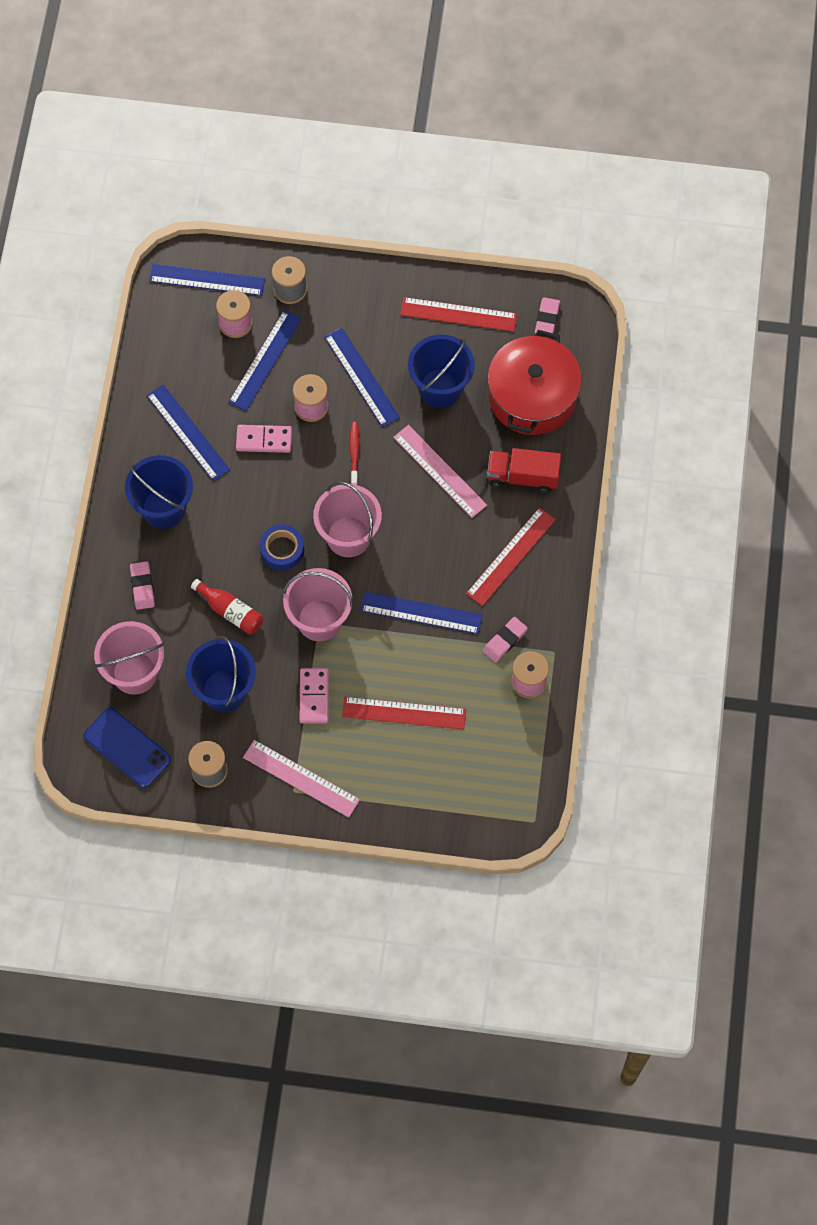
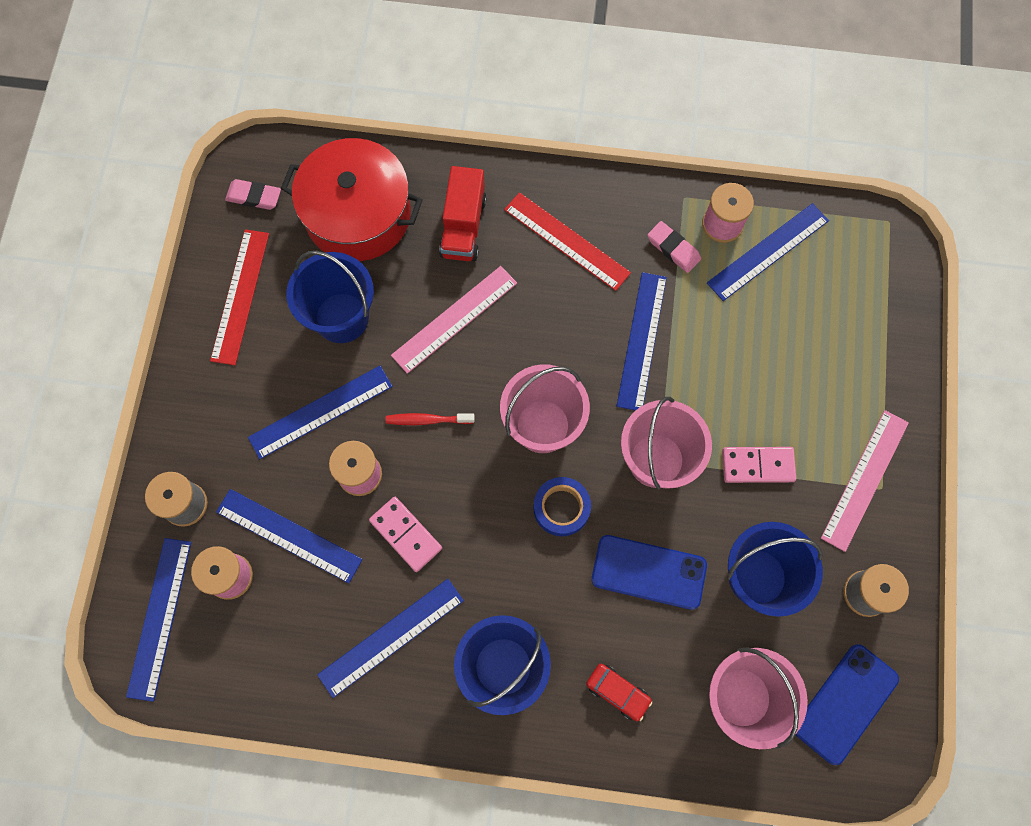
camera: 90 degrees left, 5 degrees up
(142, 587) = (618, 692): pink eraser -> red car
(230, 611) = (648, 572): red bottle -> blue phone
(264, 440) = (406, 534): pink domino -> pink domino turned 45 degrees counterclockwise
(404, 713) = (771, 360): red ruler -> none
(503, 717) = (768, 252): none -> blue ruler

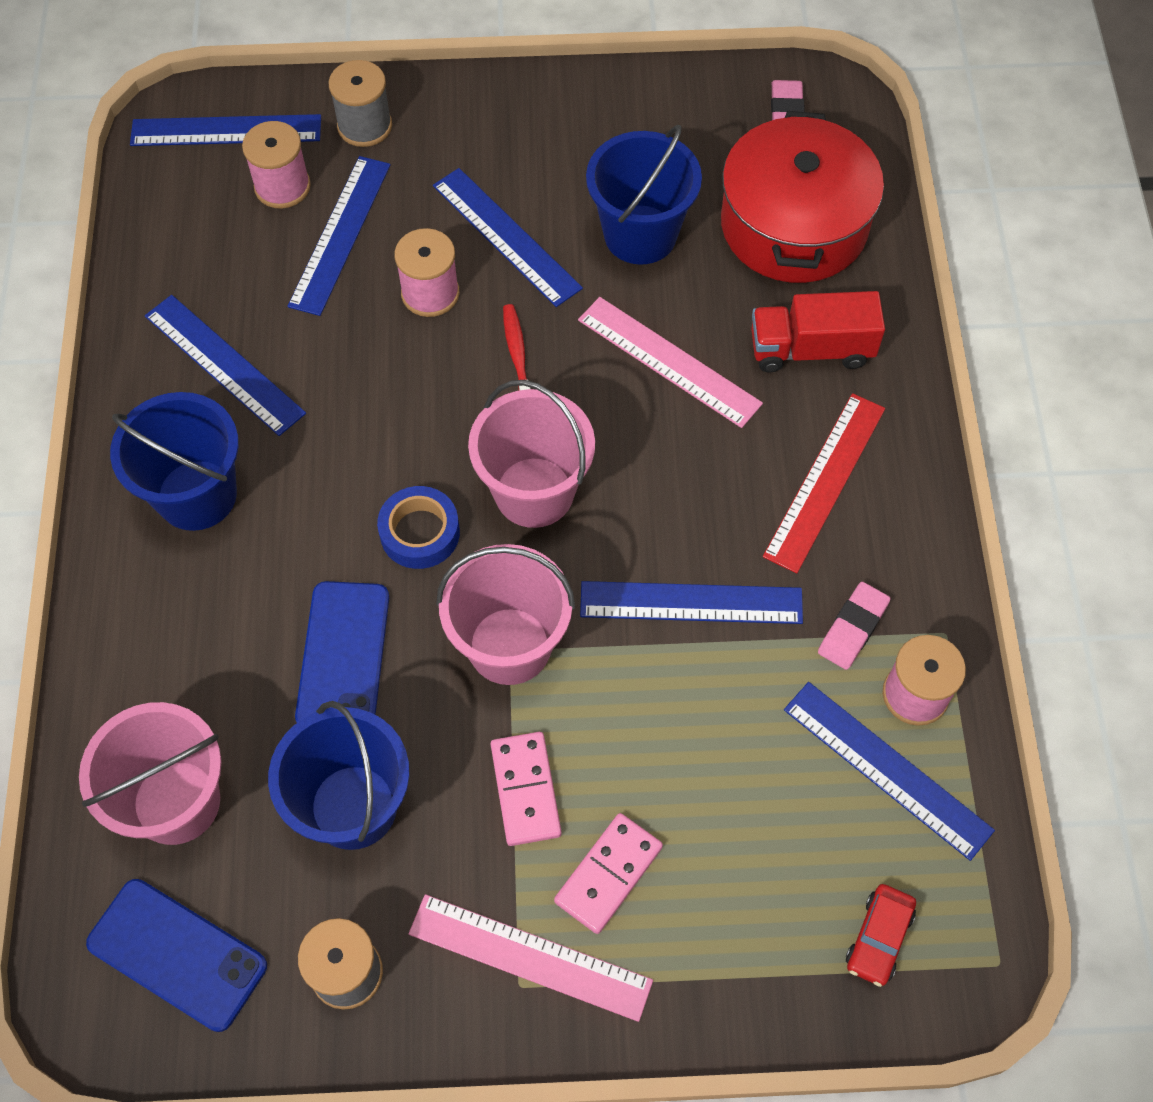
camera: 80 degrees right, 10 degrees down
(240, 296) = (644, 124): red ruler -> none
(406, 534) = (358, 357): pink domino -> pink domino (608, 874)
(618, 692) = (173, 638): red car -> red car (879, 938)

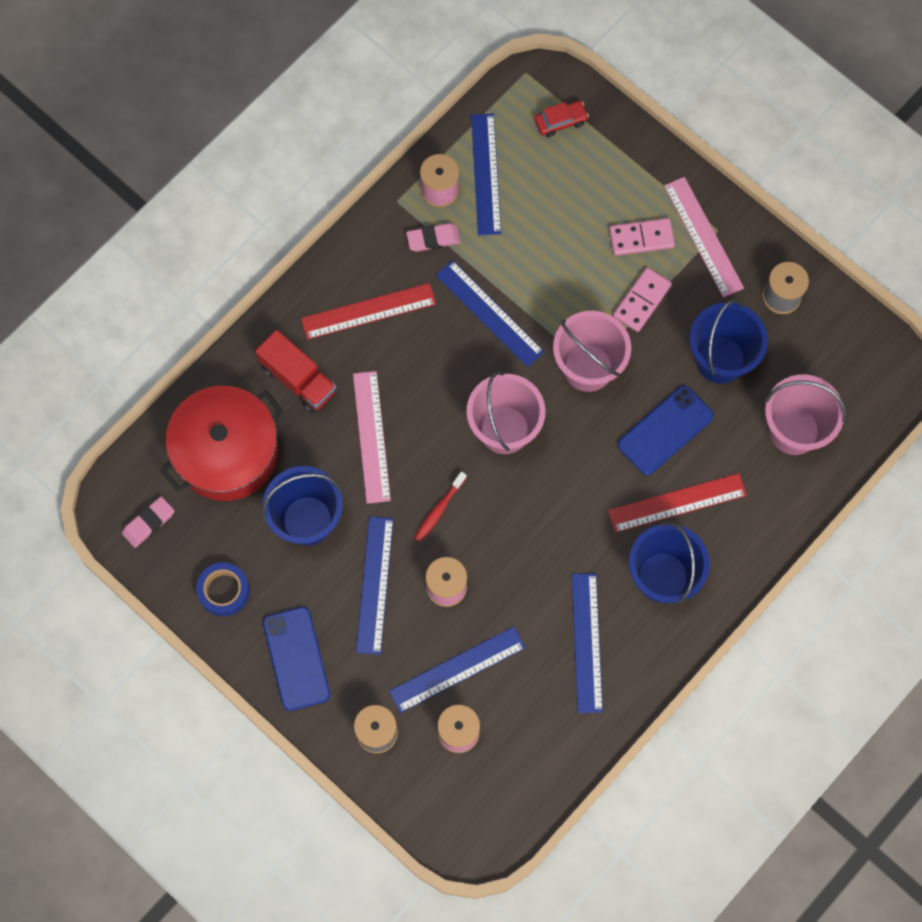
camera: 135 degrees left, 10 degrees up
(177, 955) = (844, 365): blue phone -> blue phone (296, 658)
(226, 131) = (454, 804): blue ruler -> none
(252, 587) = (677, 503): none -> red ruler
(420, 533) = (576, 459): blue tape -> blue tape (224, 591)

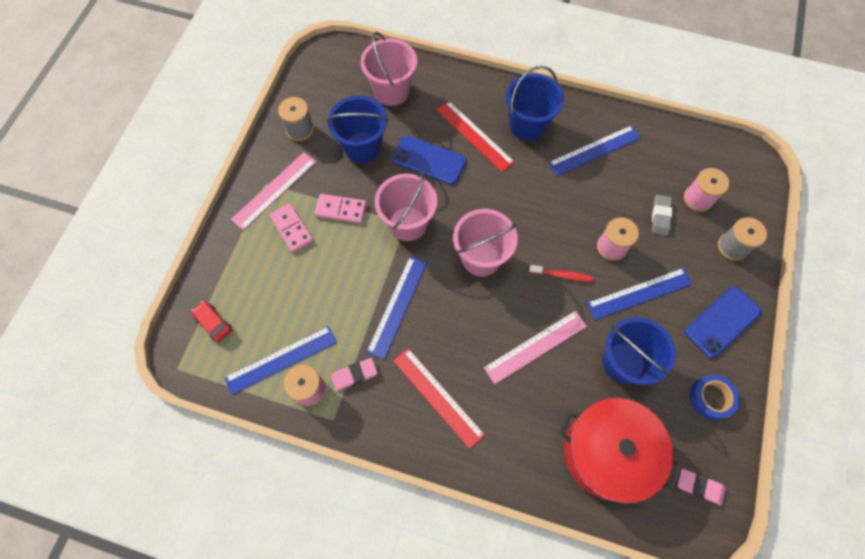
camera: 115 degrees left, 5 degrees down
(298, 379) = (520, 425): red truck -> none
(433, 239) = (354, 375): pink eraser -> pink eraser turned 75 degrees counterclockwise
(457, 669) = (660, 216): blue ruler -> grey eraser

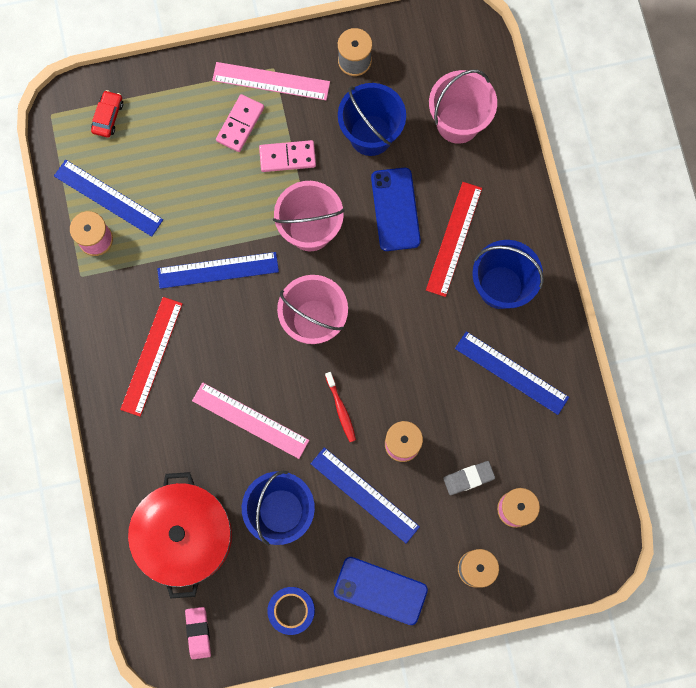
camera: 60 degrees right, 10 degrees up
(341, 210) = (287, 157): pink domino -> pink domino turned 75 degrees counterclockwise
(354, 375) = (130, 270): pink eraser -> none

